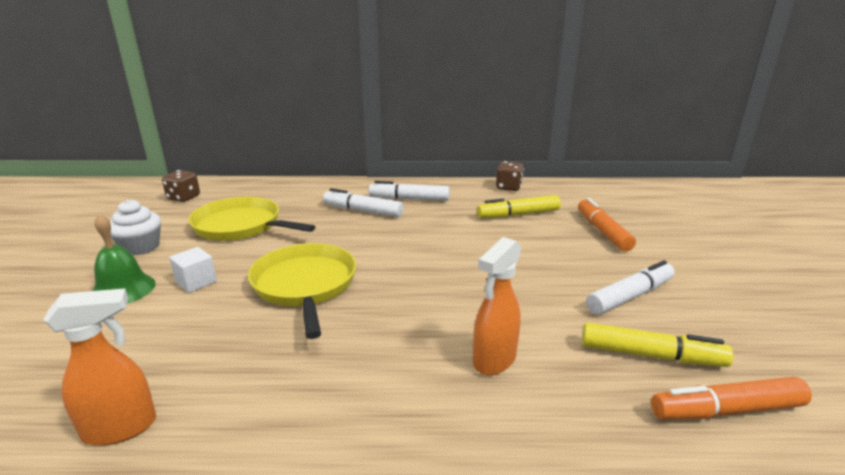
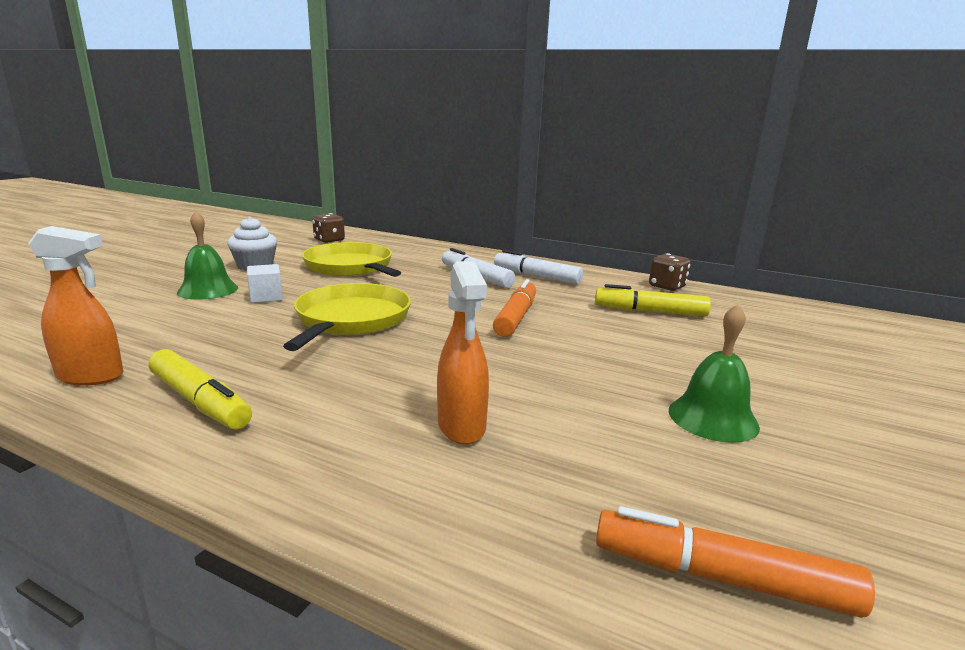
camera: 25 degrees right, 5 degrees down
(494, 360) = (462, 427): orange spray bottle -> orange spray bottle turned 75 degrees counterclockwise
(602, 231) = (749, 348): orange marker -> orange marker (516, 317)
(630, 296) = (713, 418): white marker -> green bell
(651, 355) = (671, 483): yellow marker -> yellow marker (200, 401)

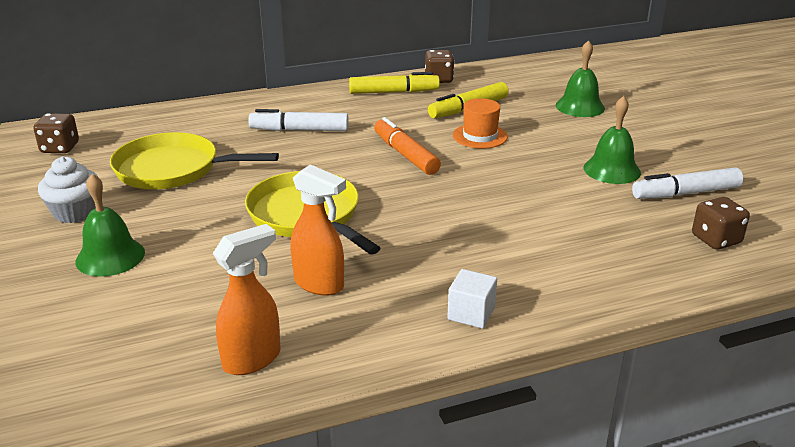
camera: 45 degrees left, 10 degrees up
(200, 401) = (371, 321): yellow marker -> yellow marker (394, 92)
(266, 297) = (186, 234): white cube -> white cube (471, 313)
(462, 427) = (530, 242): orange spray bottle -> orange spray bottle (319, 284)
(536, 276) = (340, 109): white marker -> white marker (685, 193)
(615, 332) = (480, 136): none -> orange hat
(720, 577) = (716, 240): orange marker -> brown dice
(791, 353) = (580, 106): none -> green bell

